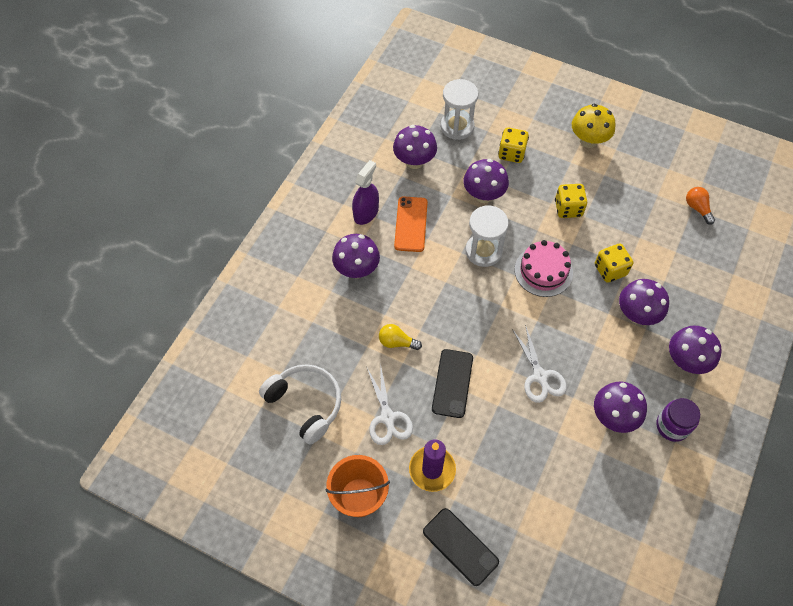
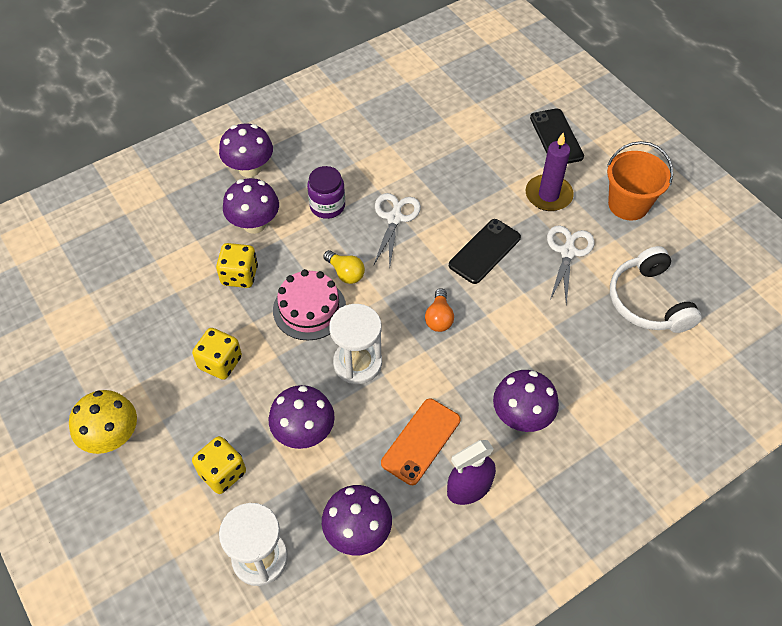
camera: 150 degrees left, 5 degrees down
(397, 342) = (519, 314): yellow light bulb -> yellow light bulb (345, 273)
(613, 417) = (355, 160): purple mushroom -> none
(672, 426) = (311, 132): purple jar -> purple jar (327, 206)
(697, 208) = (84, 290): orange light bulb -> orange light bulb (439, 318)

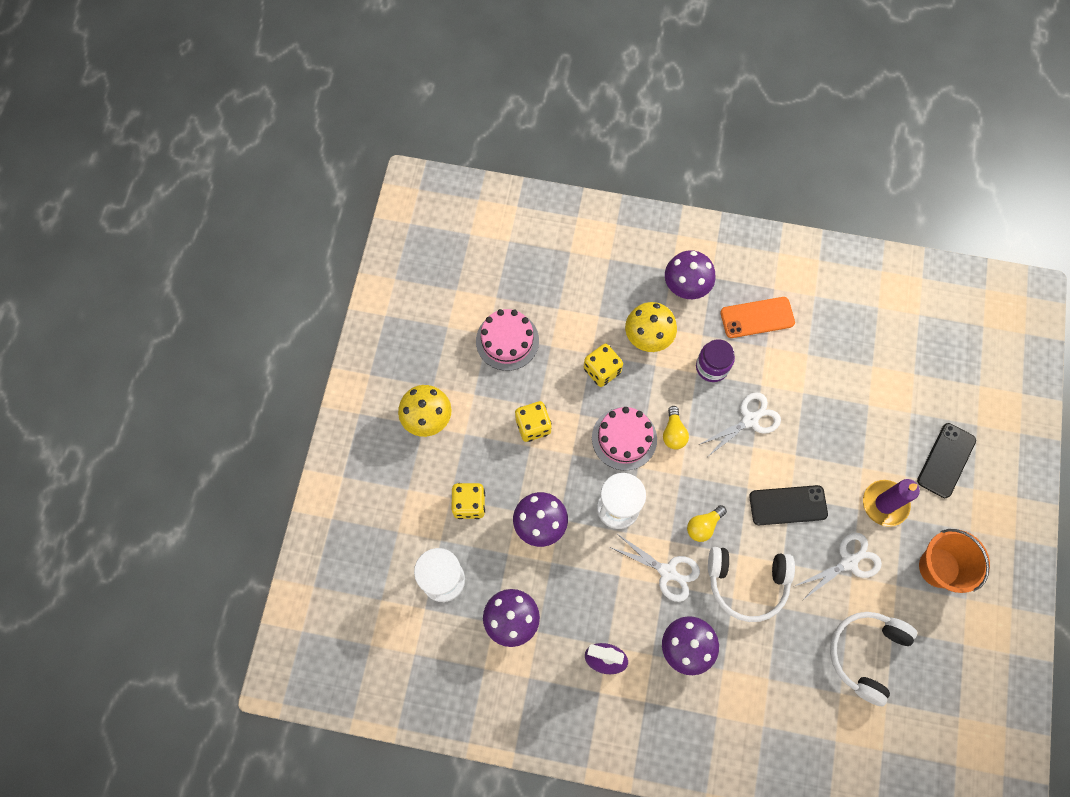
camera: 45 degrees right, 15 degrees up
(131, 317) = (507, 340): none -> pink cake
(254, 224) = (648, 337): purple mushroom -> yellow mushroom
(421, 441) = (605, 600): orange phone -> orange phone (757, 317)
(439, 318) = (703, 526): orange light bulb -> yellow light bulb
(448, 374) = (668, 572): none -> white scissors
(515, 329) = (747, 583): none -> white headphones

